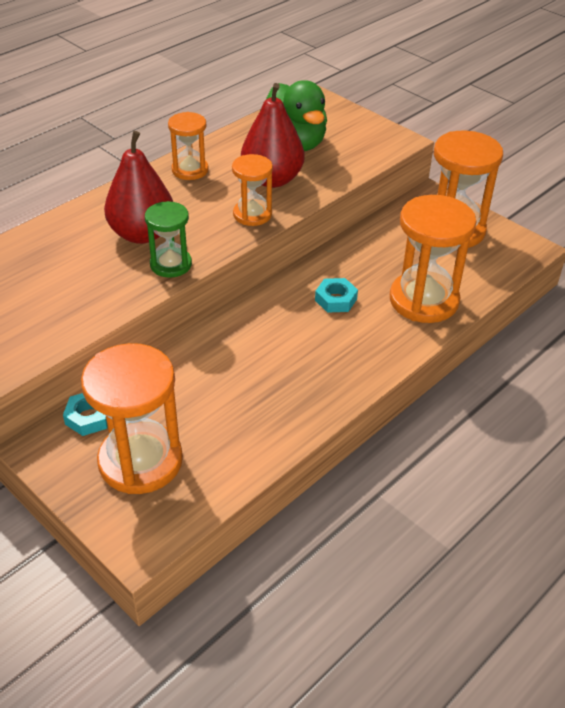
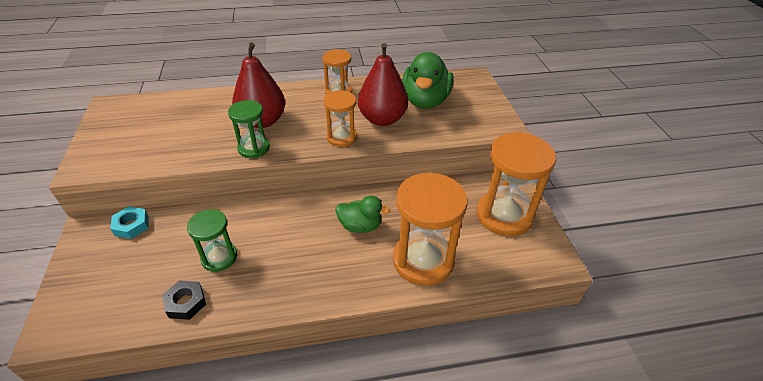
camera: 35 degrees right, 0 degrees up
(140, 461) = (120, 273): orange hourglass -> none
(230, 394) = (219, 257): none -> green hourglass
(247, 446) = (186, 303): none -> black nut
(336, 299) = (360, 226): turquoise nut -> green duck

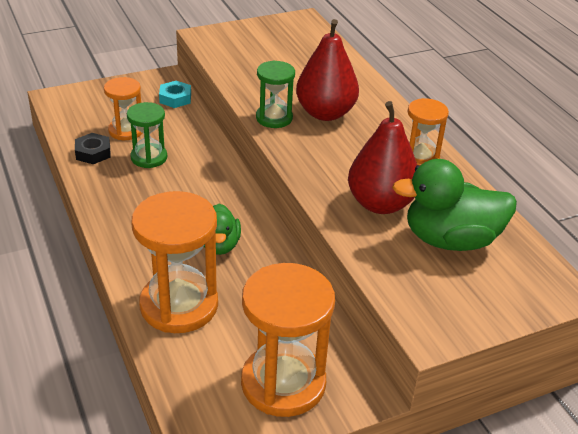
camera: 75 degrees right, 5 degrees down
(341, 137) = (323, 176): orange hourglass -> orange hourglass (126, 131)

